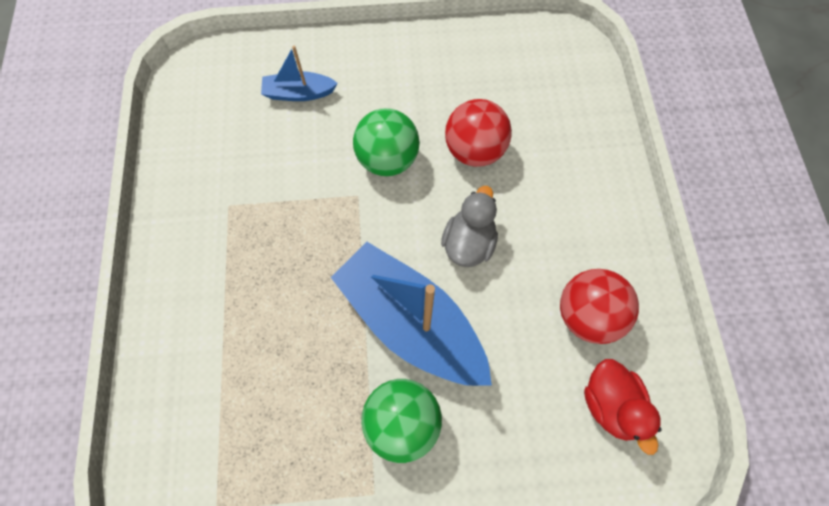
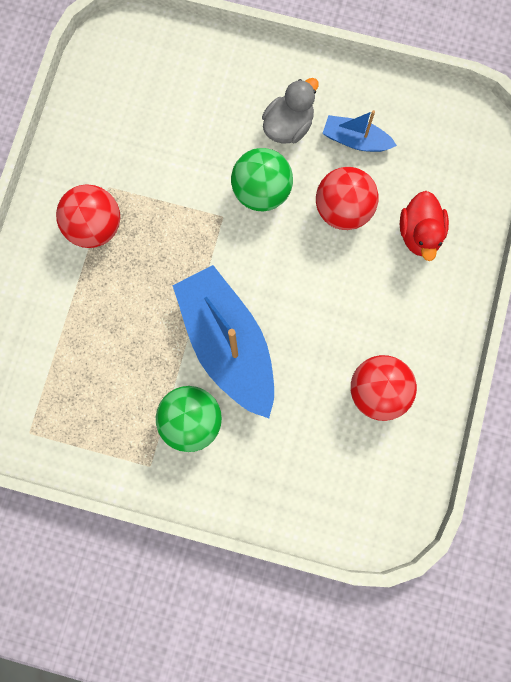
camera: 20 degrees right, 10 degrees up
(225, 249) = (94, 226): none -> red ball
(299, 93) = (204, 97): blue boat -> blue boat (356, 140)
(468, 243) = (303, 293): grey duck -> grey duck (288, 126)
(610, 404) = (364, 469): red duck -> red duck (419, 233)

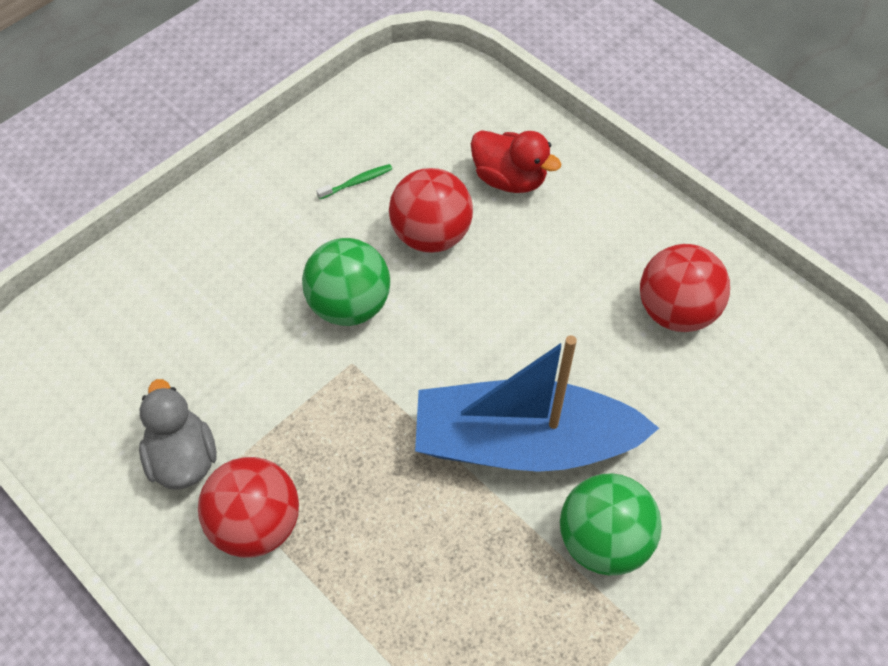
camera: 60 degrees left, 20 degrees down
(288, 126) = (289, 237): grey duck -> grey duck (183, 458)
(356, 140) = (357, 182): blue boat -> green toothbrush

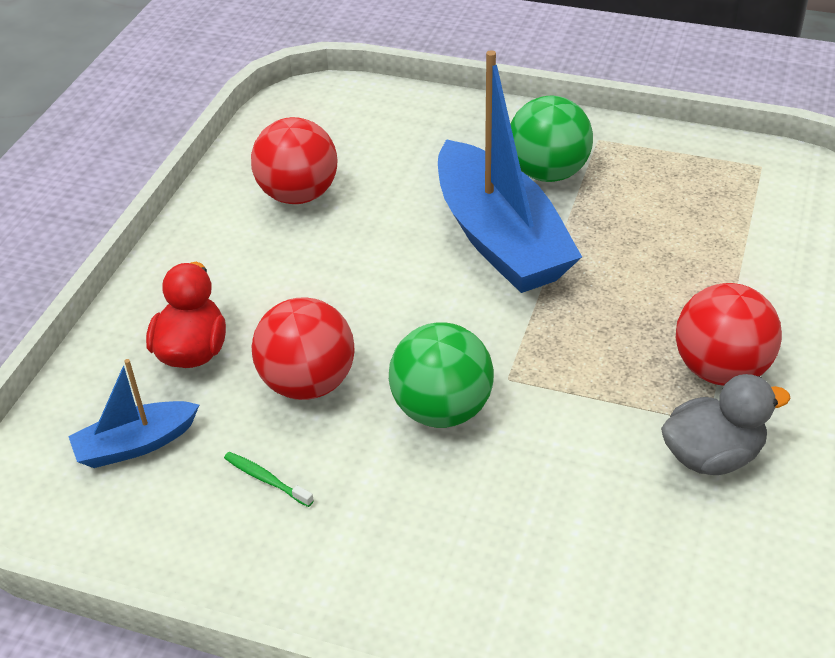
camera: 115 degrees left, 15 degrees down
(183, 458) = (712, 456): grey duck -> grey duck turned 150 degrees counterclockwise
(435, 125) = (136, 444): none -> blue boat

